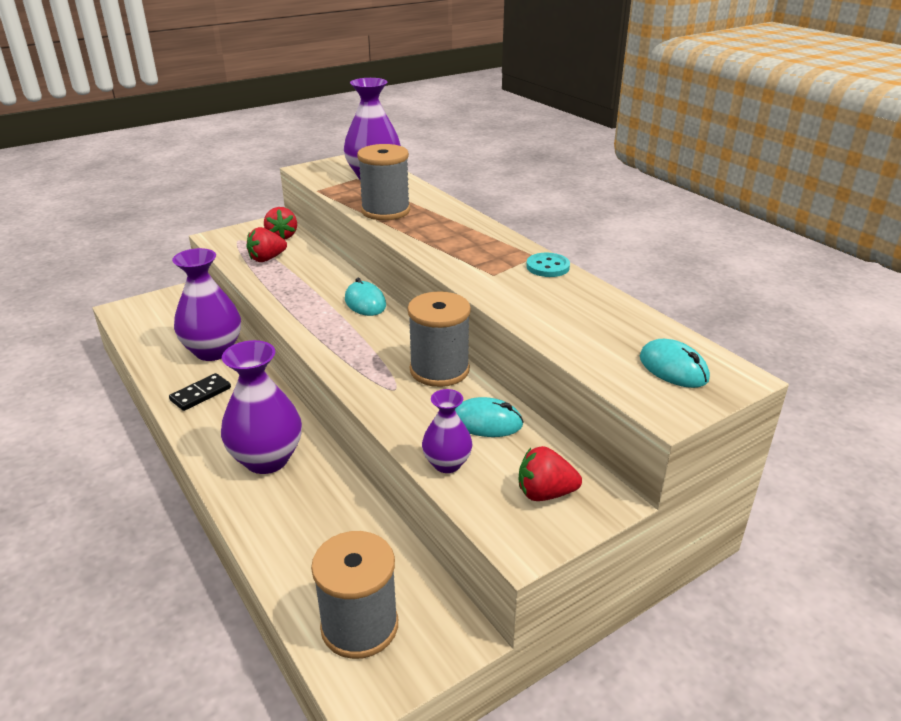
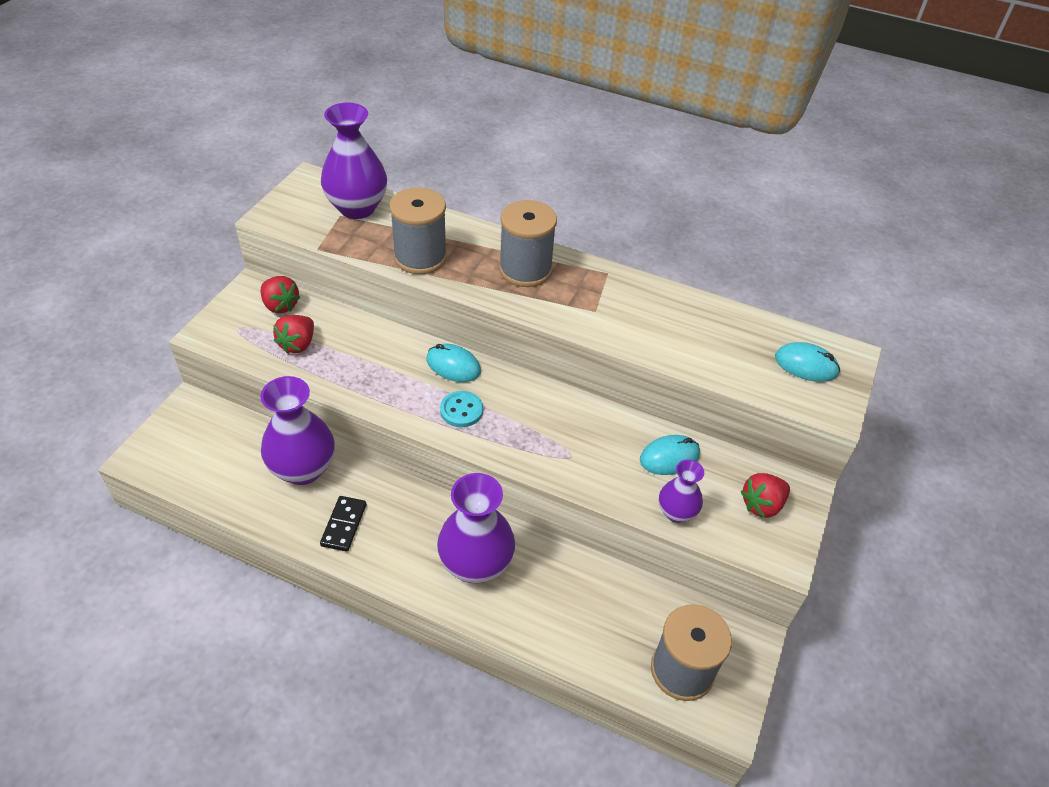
camera: 35 degrees left, 15 degrees up
(439, 370) = (588, 419): grey spool -> grey spool (525, 270)
(547, 267) = (629, 284): turquoise button -> turquoise button (461, 410)

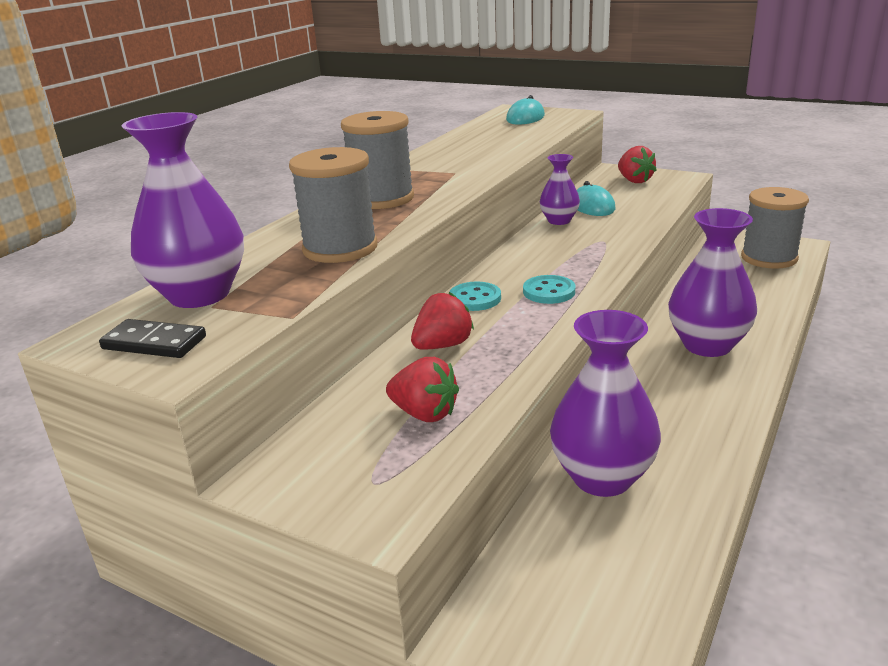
camera: 80 degrees left, 20 degrees down
(280, 306) = (326, 440): red strawberry -> red strawberry (442, 345)
(343, 525) = (687, 434): black domino -> black domino (154, 343)
(453, 365) = (475, 298): turquoise mouse -> turquoise button
(676, 512) = (654, 205): purple vase -> purple vase (559, 221)

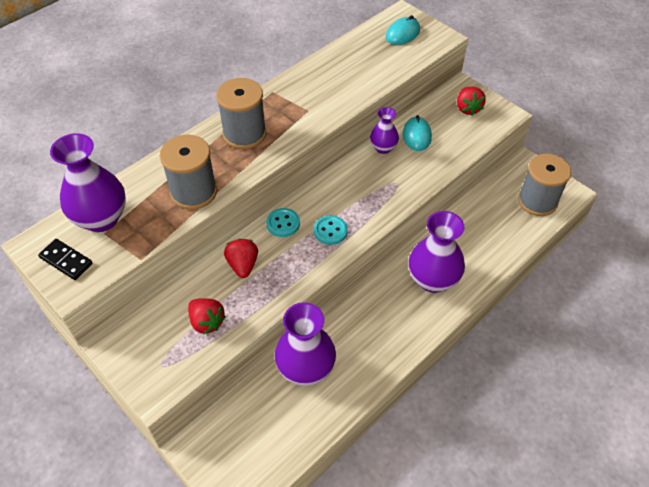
camera: 15 degrees right, 25 degrees up
(442, 345) = (243, 265): red strawberry -> red strawberry turned 75 degrees counterclockwise

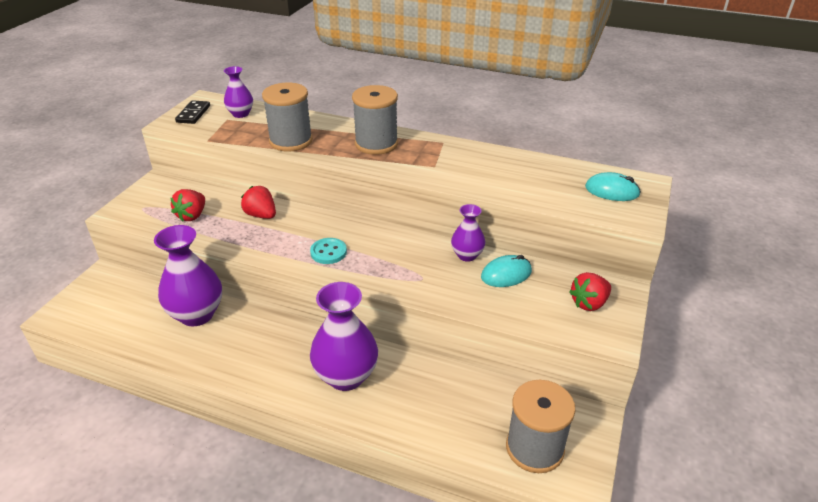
camera: 65 degrees right, 15 degrees down
(101, 218) = (240, 114): purple vase -> purple vase, size x0.56
(243, 265) = (261, 215): red strawberry -> red strawberry turned 105 degrees counterclockwise
(283, 223) = (321, 222): turquoise button -> none

